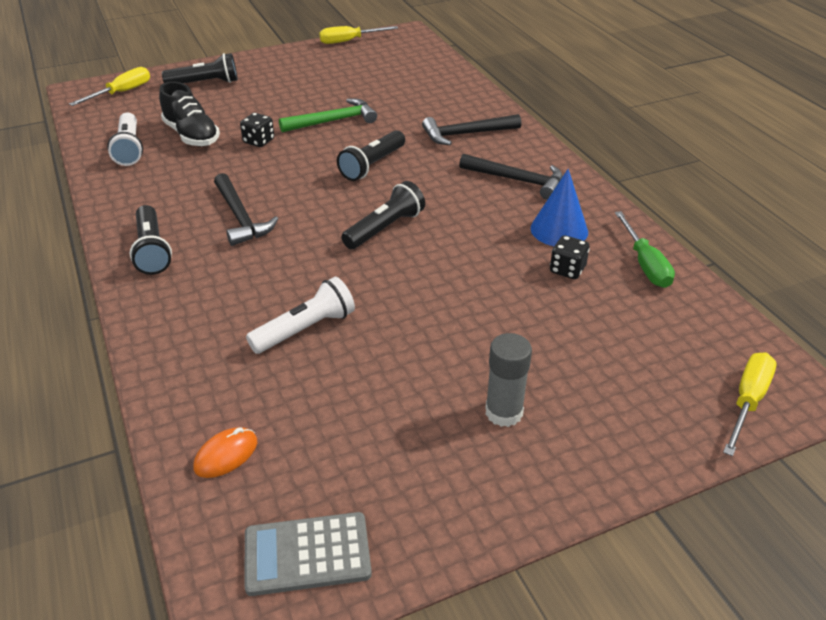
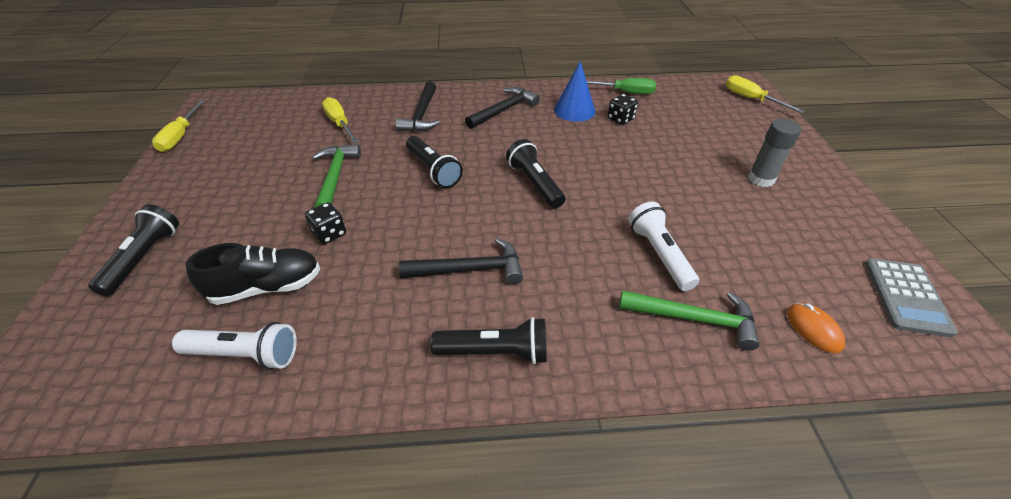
camera: 70 degrees left, 5 degrees up
(122, 92) = (68, 350): yellow screwdriver -> yellow screwdriver (340, 124)
(217, 361) = (694, 319): none -> green hammer

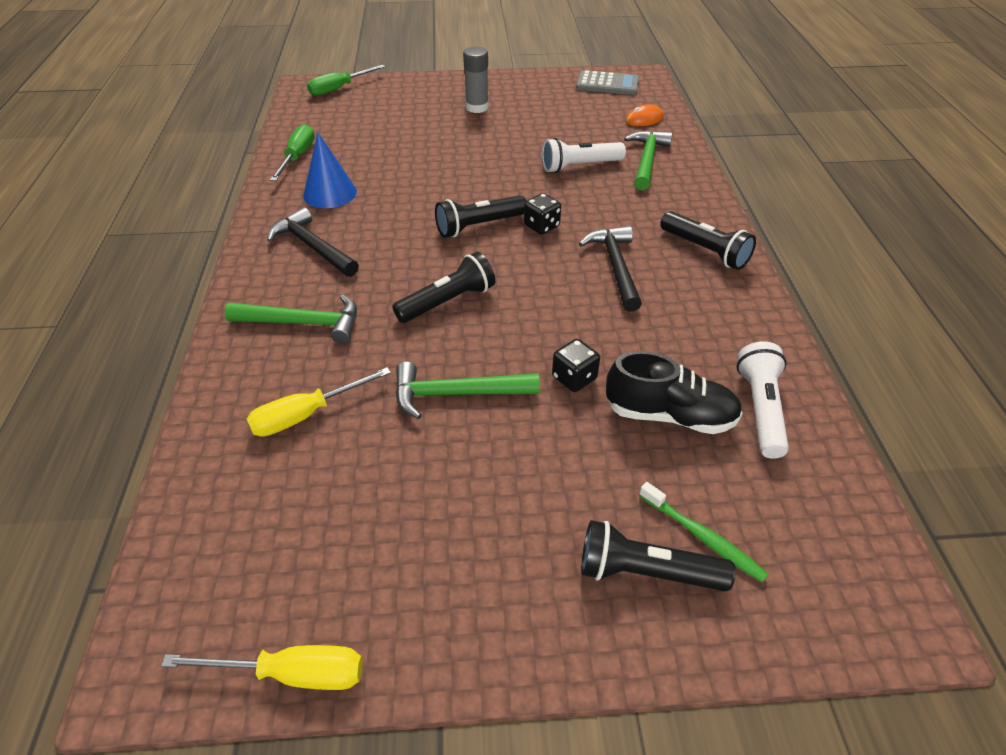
camera: 90 degrees left, 0 degrees up
(148, 291) = (703, 537): none -> green toothbrush
(267, 287) = (670, 415): black shoe -> black shoe turned 120 degrees clockwise
(421, 115) = (303, 323): black hammer -> green hammer
(495, 352) = (705, 251): black flashlight -> black flashlight turned 135 degrees clockwise
(620, 119) = (359, 165): black dice -> black dice (541, 226)
(751, 99) = (339, 89): yellow screwdriver -> green screwdriver

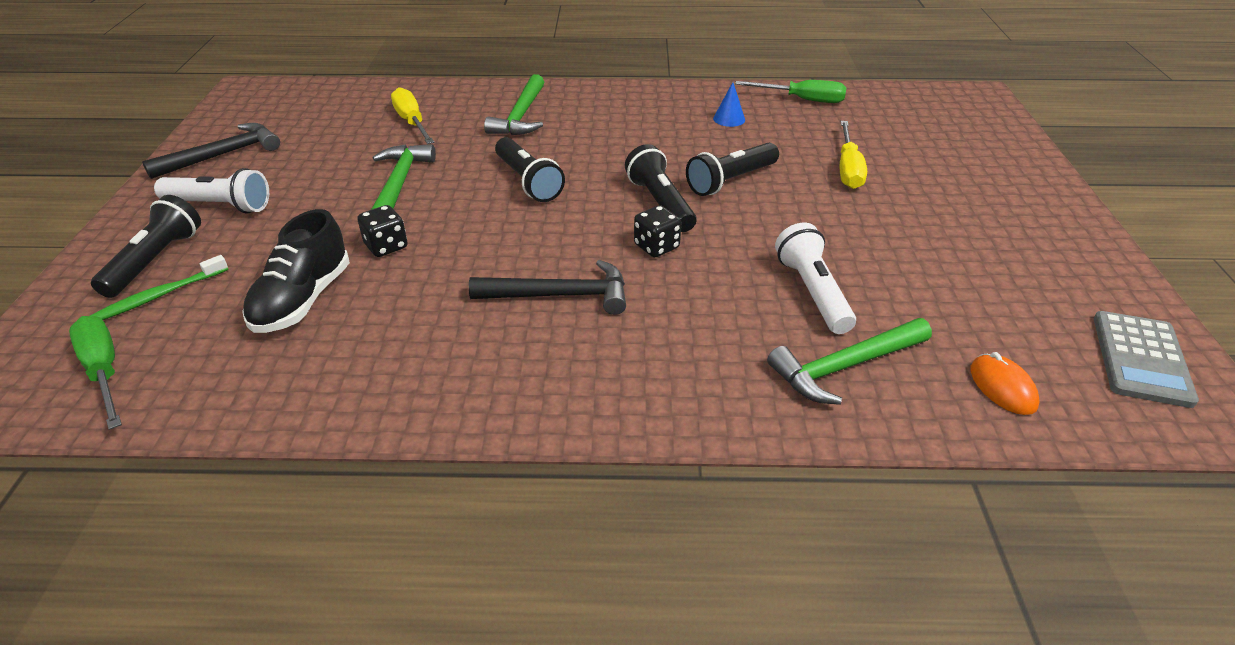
camera: 95 degrees right, 5 degrees down
(291, 674) = (207, 128): yellow screwdriver -> yellow screwdriver (848, 169)
(313, 246) = (633, 115): black hammer -> black hammer (223, 155)
(330, 193) = (729, 119): blue cone -> blue cone, size x0.56
(339, 89) = (982, 115): green screwdriver -> green screwdriver (104, 371)
(477, 107) = (972, 212): grey glue stick -> none
(647, 160) = (844, 367): green hammer -> green hammer turned 135 degrees clockwise
(705, 251) = (580, 385): black flashlight -> black flashlight (731, 181)
(760, 409) = (271, 369): white flashlight -> white flashlight (220, 206)

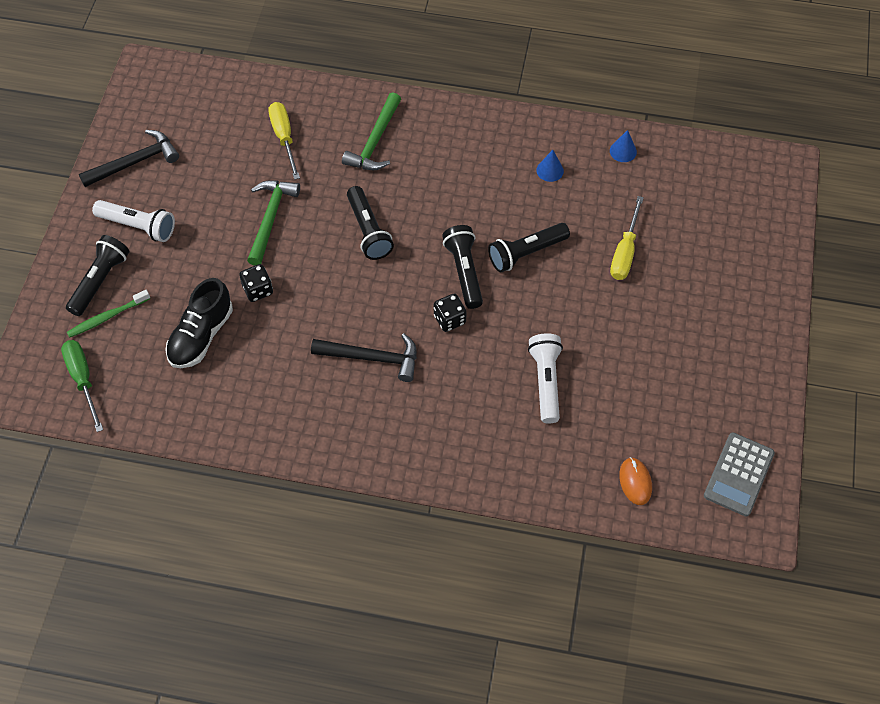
camera: 10 degrees right, 20 degrees up
(802, 100) = (623, 151): green screwdriver -> blue cone
(844, 367) = (542, 449): green hammer -> none

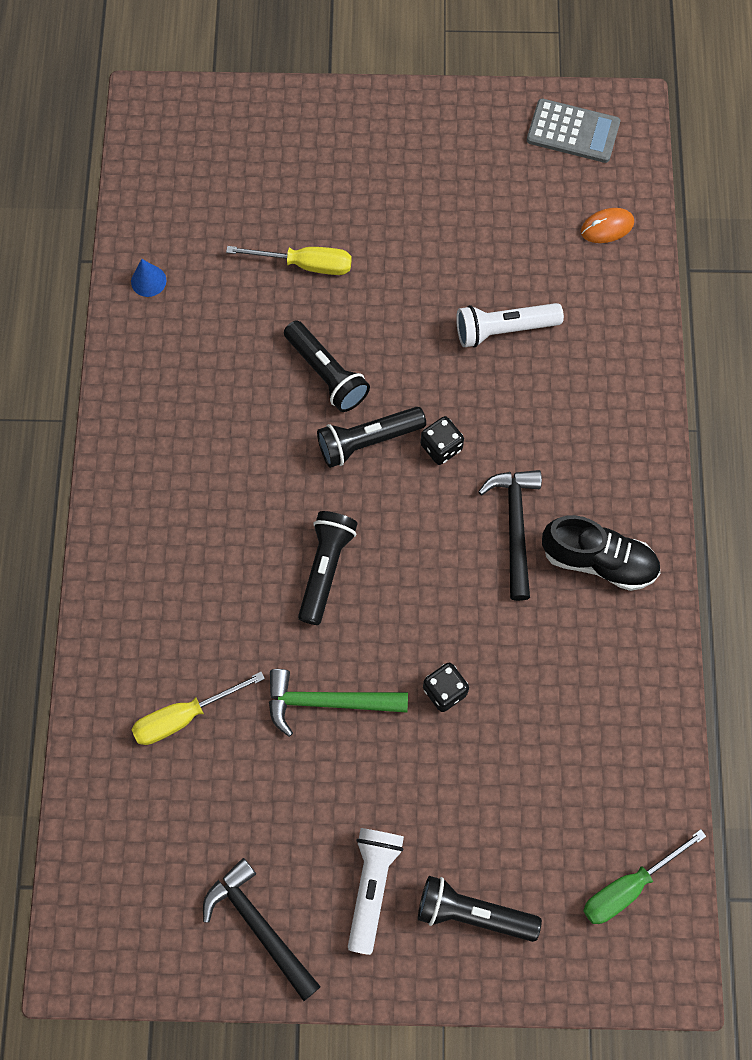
camera: 100 degrees left, 10 degrees up
(107, 317) = (528, 884): green toothbrush -> none
(201, 336) = (529, 747): black shoe -> black shoe (598, 561)
(368, 231) = (325, 569): black flashlight -> black flashlight turned 45 degrees counterclockwise
(375, 141) = (174, 589): green hammer -> none
(550, 170) = (192, 362): blue cone -> none

